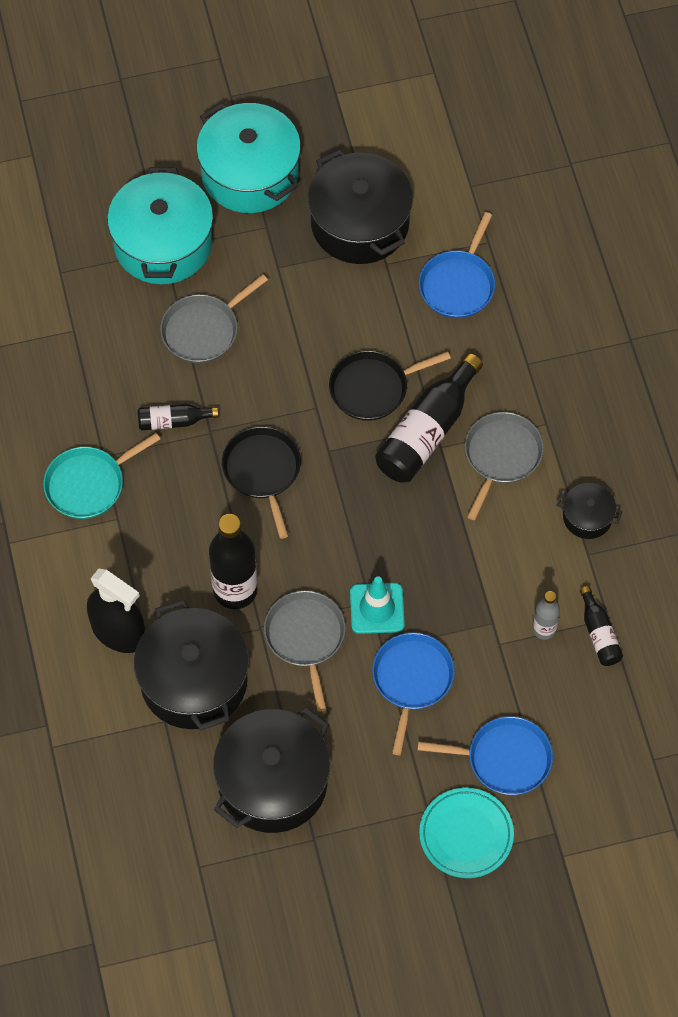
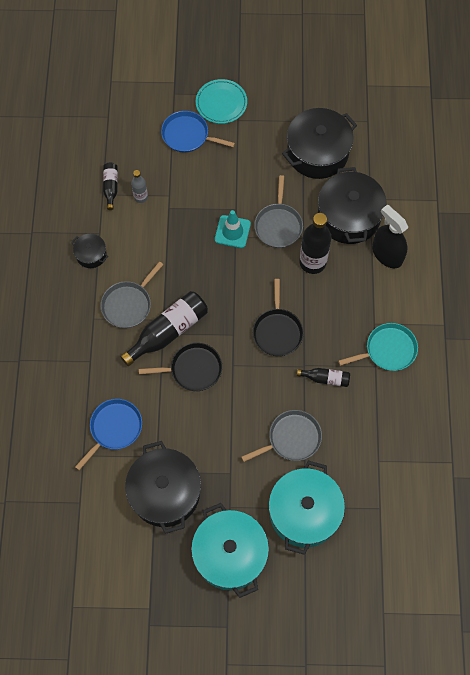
camera: 165 degrees left, 5 degrees up
(412, 680) = (225, 187): blue pan -> none

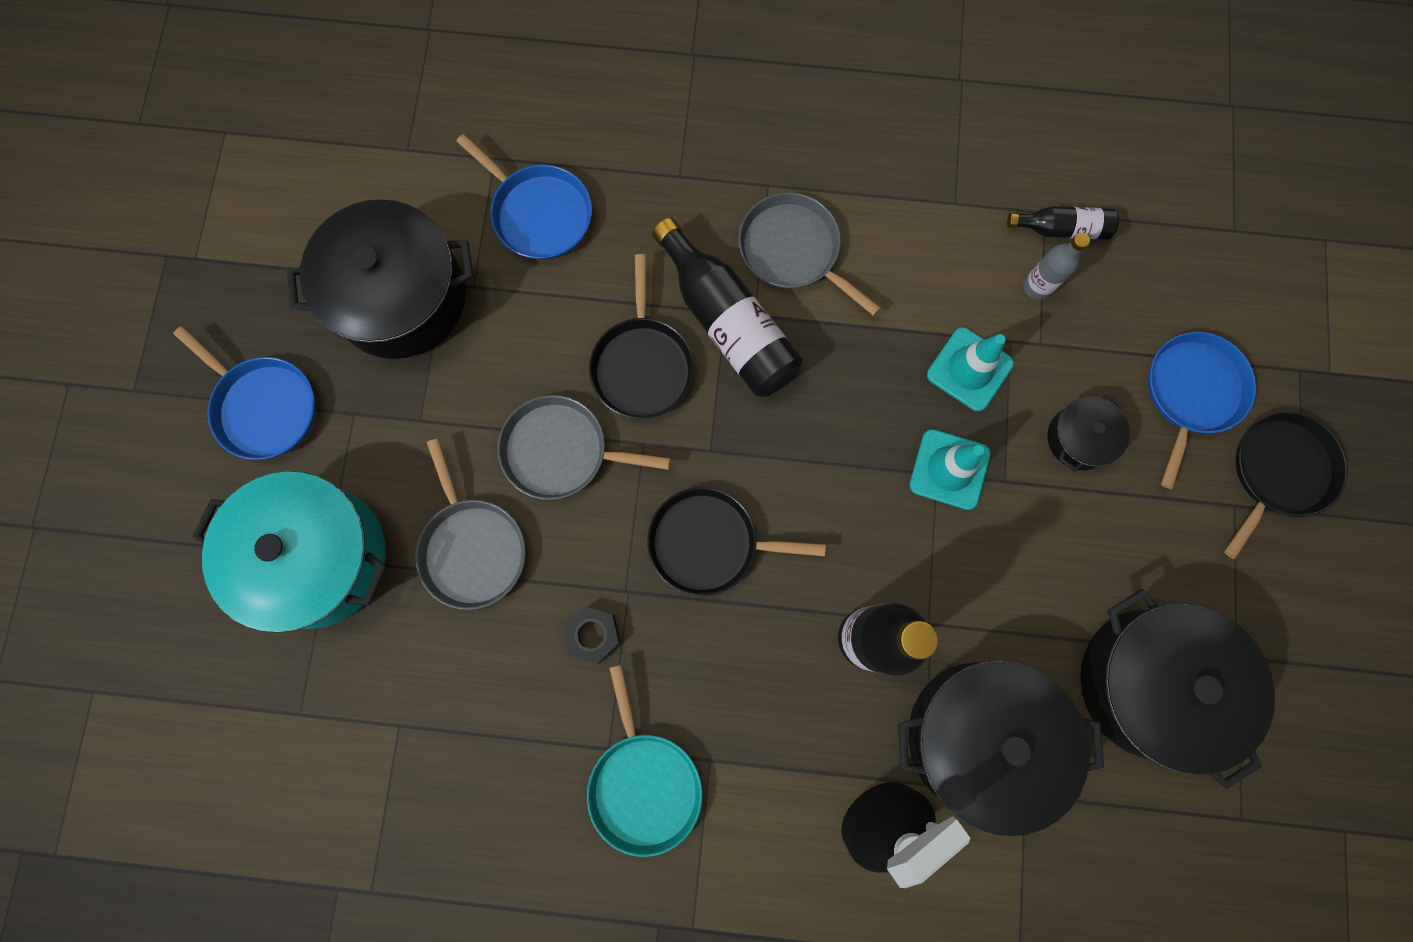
camera: 95 degrees right, 10 degrees up
(91, 255) = (907, 186): black pot -> black pot (1079, 438)
(184, 225) = (969, 369): none -> turquoise traffic cone
(221, 103) = (1278, 472): turquoise plate -> black pan
(230, 554) = (263, 406): turquoise pot -> blue pan
(278, 225) = (962, 571): grey pan -> grey pan (561, 451)
(325, 378) = (592, 634): black bottle -> black nut

